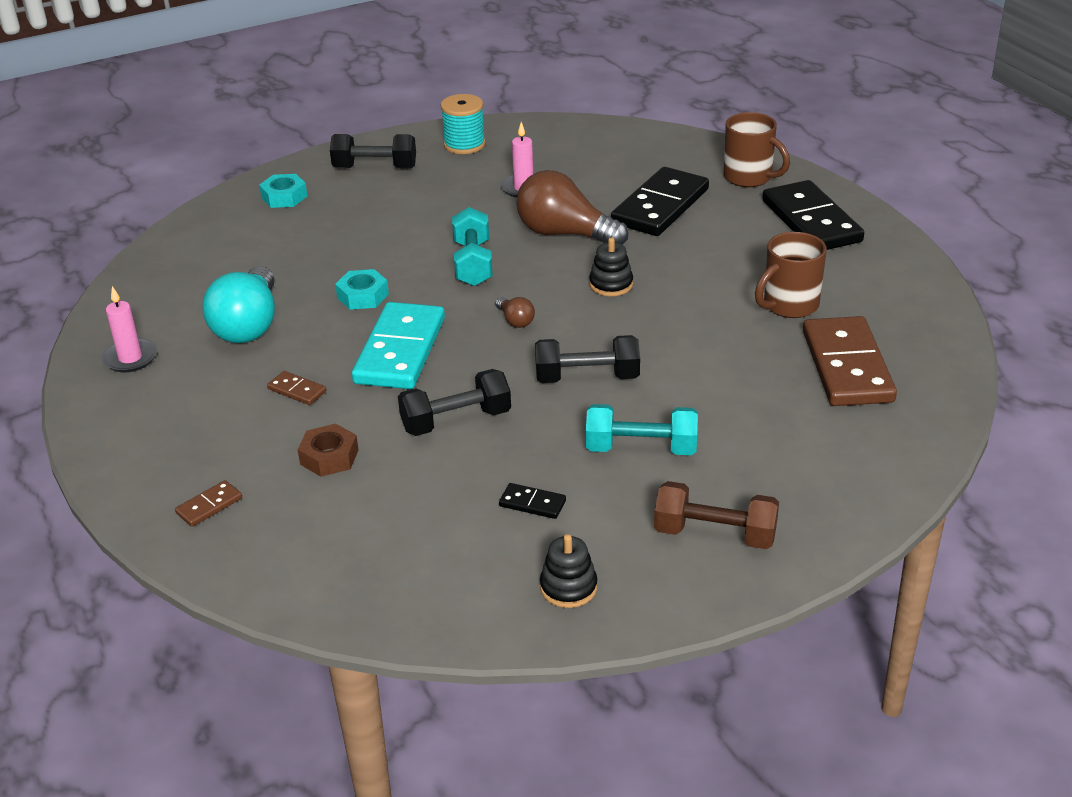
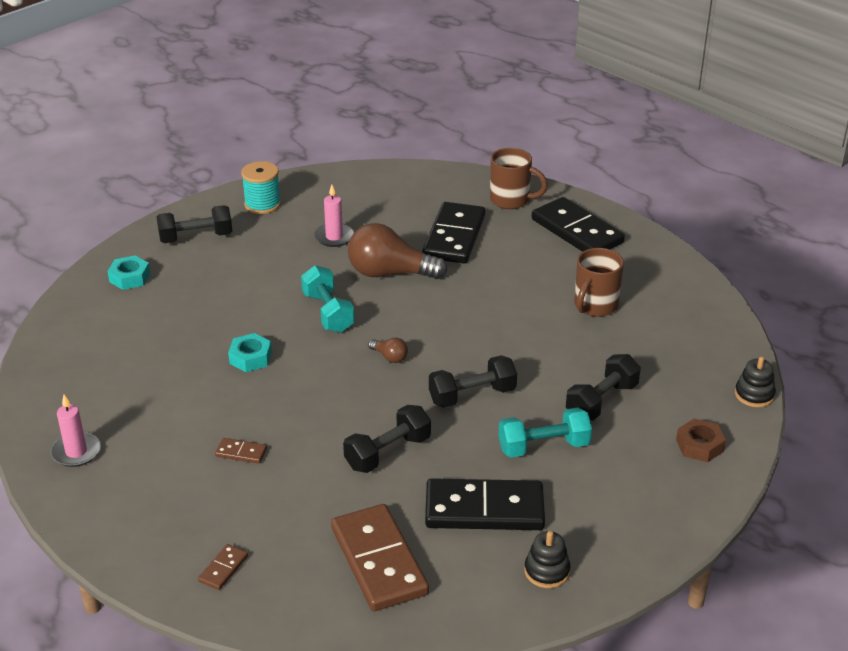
camera: 20 degrees left, 0 degrees up
(248, 325) = (165, 402): turquoise light bulb -> none
(329, 457) = (301, 505): brown nut -> brown nut (699, 445)
(400, 351) = (309, 401): turquoise domino -> none
(532, 503) = (484, 509): black domino -> black domino, size x2.36
(611, 284) = (450, 312): black stacking toy -> black stacking toy (754, 395)
(715, 534) = (632, 504): brown dumbbell -> none
(740, 411) = (601, 401): none -> black dumbbell
(847, 366) = (661, 349): brown domino -> brown domino (379, 561)

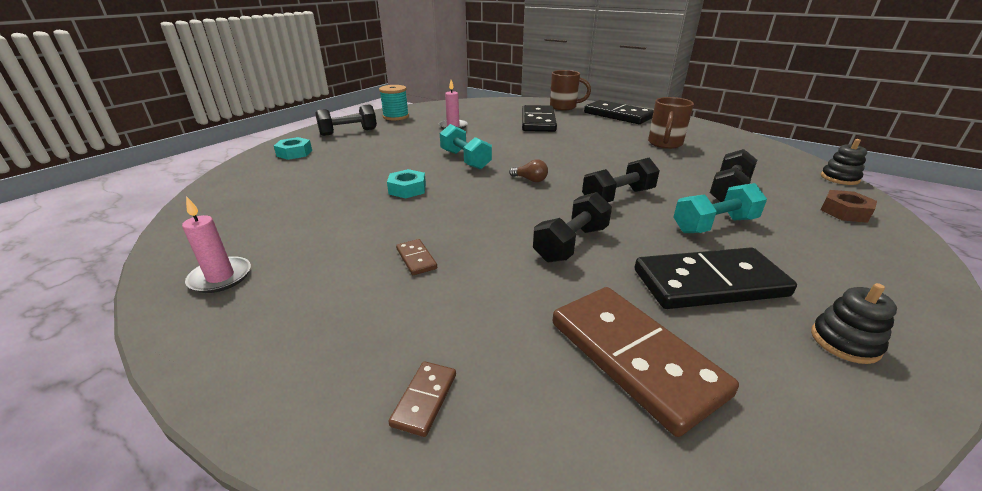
camera: 10 degrees left, 5 degrees down
(241, 453) = (416, 259): brown domino -> brown domino turned 60 degrees clockwise
(390, 273) = (503, 139): brown light bulb -> none

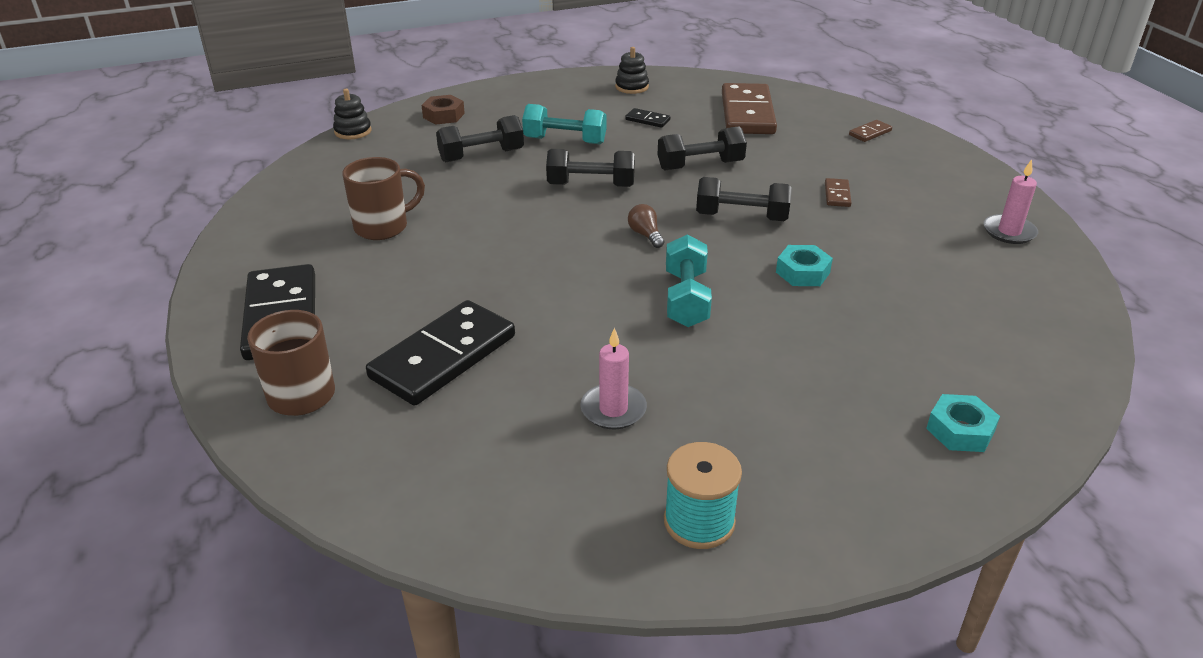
camera: 145 degrees left, 5 degrees up
(348, 132) = (840, 480): black dumbbell -> black dumbbell (741, 217)
(709, 283) = (647, 120): black domino -> black domino, size x0.42

